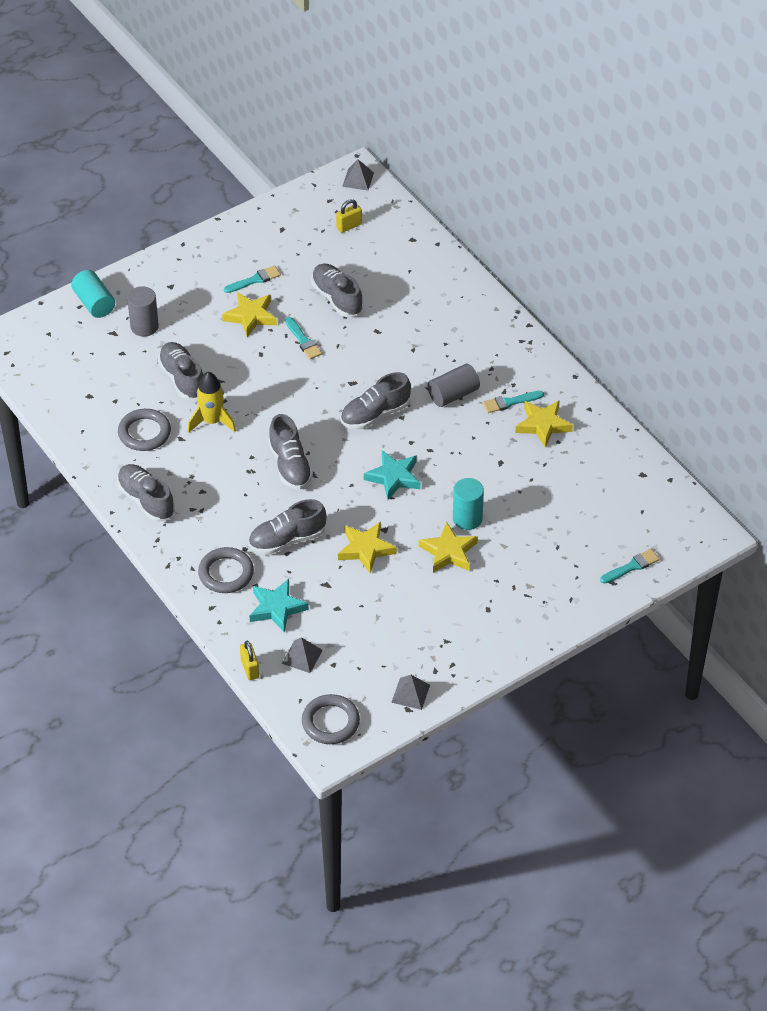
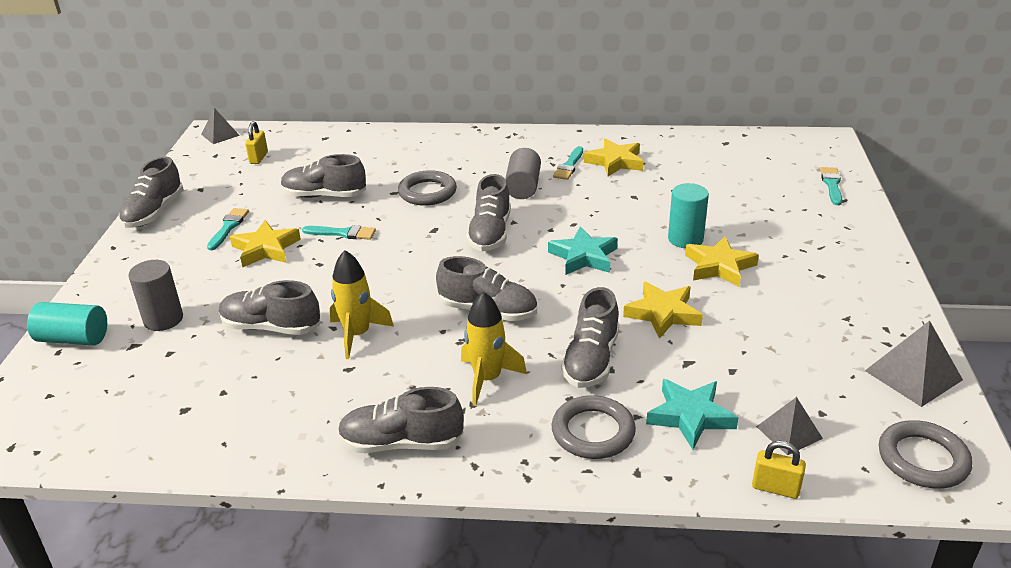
camera: 50 degrees left, 15 degrees down
(144, 433) = (301, 392): grey ring -> grey ring (427, 192)
(227, 504) = (487, 379): none -> yellow rocket
(234, 230) = (154, 212): none -> grey shoe
(410, 693) = (913, 375): grey pyramid -> grey pyramid, size x1.54

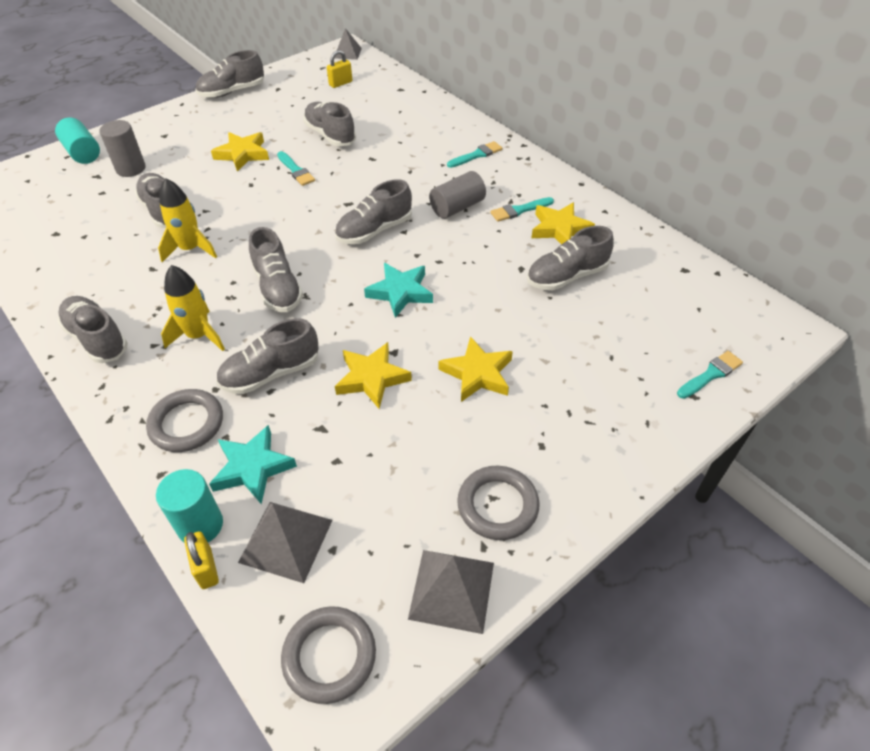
camera: 45 degrees right, 15 degrees up
(228, 227) = (249, 126): turquoise brush -> turquoise brush (476, 155)
(427, 192) = (391, 171): grey ring -> grey ring (497, 505)
(669, 184) = (567, 276): none -> grey shoe
(685, 239) = (494, 332): turquoise cylinder -> turquoise cylinder (200, 525)
(789, 432) = (286, 540): grey pyramid -> grey pyramid, size x1.54

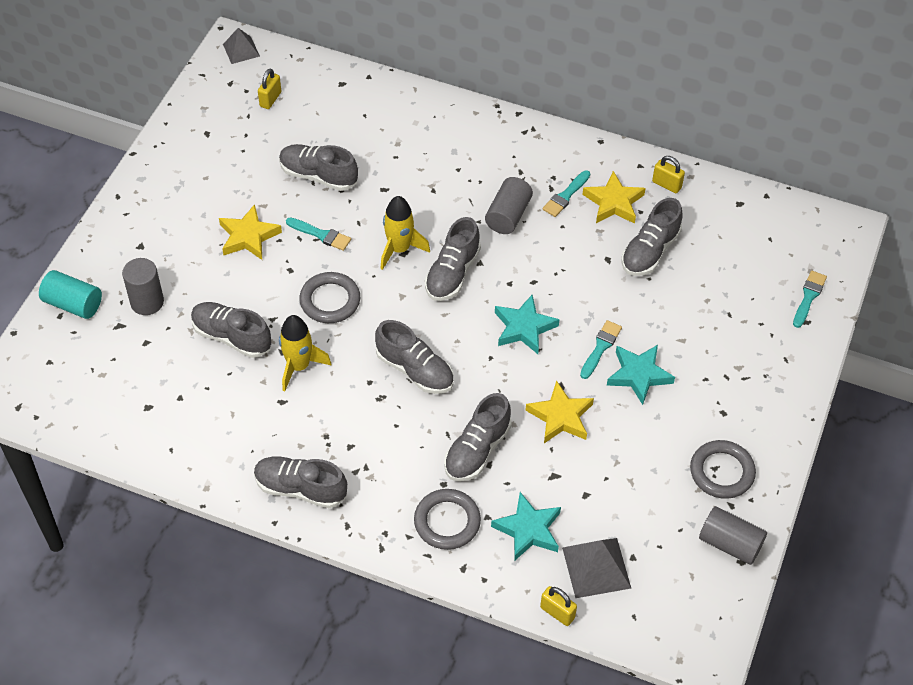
camera: 30 degrees left, 5 degrees up
(198, 336) = (387, 445): yellow rocket -> yellow rocket (399, 249)
(200, 525) = (527, 588): turquoise cylinder -> none
(232, 92) = (160, 157): grey shoe -> none
(329, 656) = (683, 622): grey ring -> grey ring (330, 300)
(451, 590) = (730, 543): grey pyramid -> grey cylinder
(476, 155) = (482, 144): turquoise brush -> turquoise brush (600, 347)
(477, 373) = (639, 375): yellow star -> turquoise star
(620, 232) = (666, 185): none -> yellow padlock

